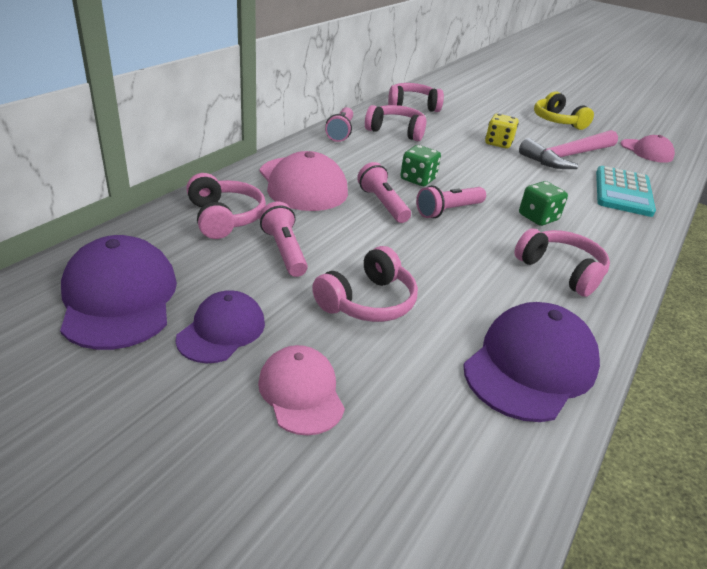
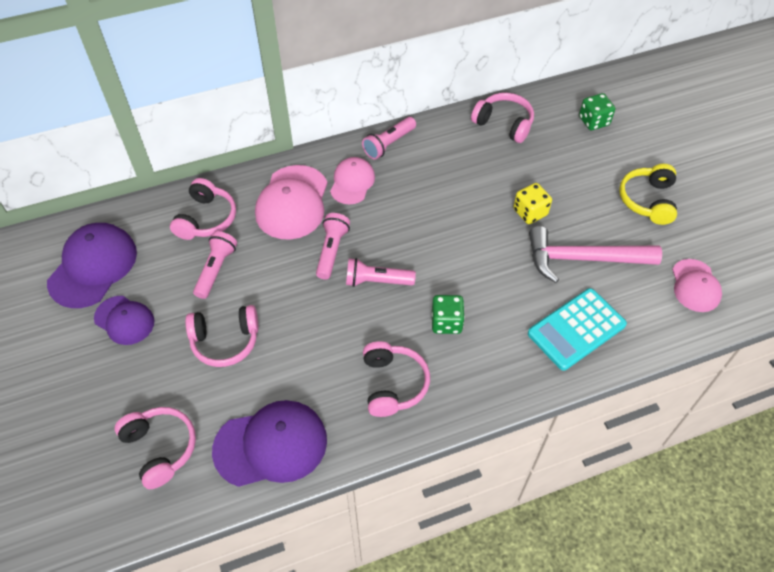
camera: 40 degrees right, 20 degrees up
(221, 330) = (124, 320): purple cap -> purple cap turned 60 degrees clockwise
(301, 392) = (127, 386): pink cap -> pink cap (352, 182)
(396, 131) = (443, 159): pink headphones -> pink headphones (160, 448)
(418, 179) = (392, 233): green dice -> green dice (593, 121)

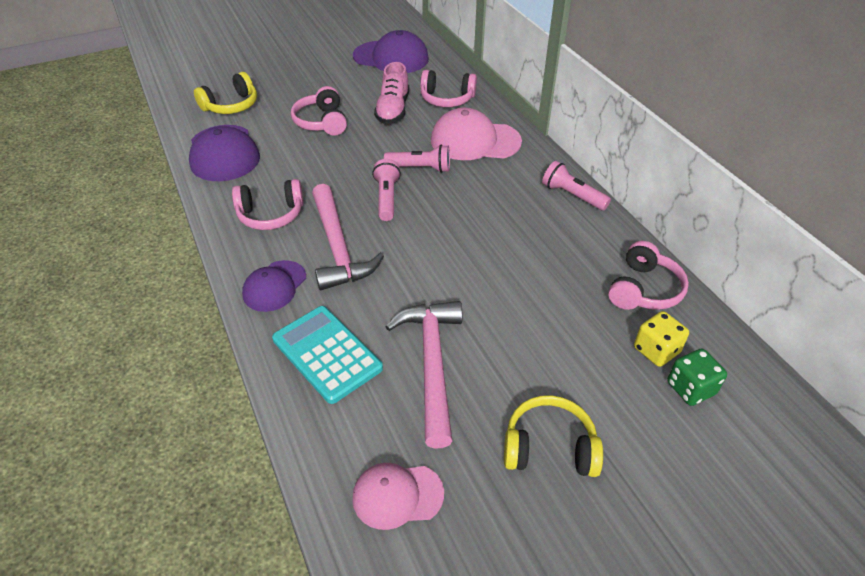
camera: 85 degrees right, 10 degrees down
(124, 320) = (342, 77): purple cap -> purple cap (274, 286)
(160, 448) = (231, 105): pink headphones -> yellow headphones
(216, 269) = (393, 110): pink flashlight -> pink shoe
(352, 182) = (510, 174): pink cap -> none
(446, 322) = (338, 247): green dice -> pink hammer
(530, 212) = (498, 314): yellow dice -> yellow dice (656, 350)

